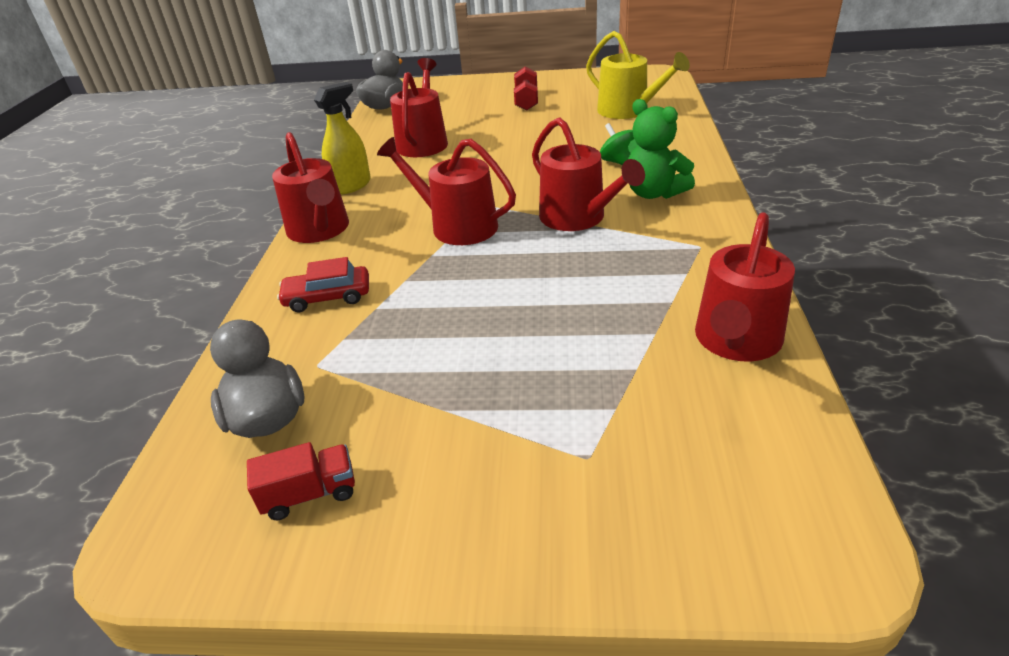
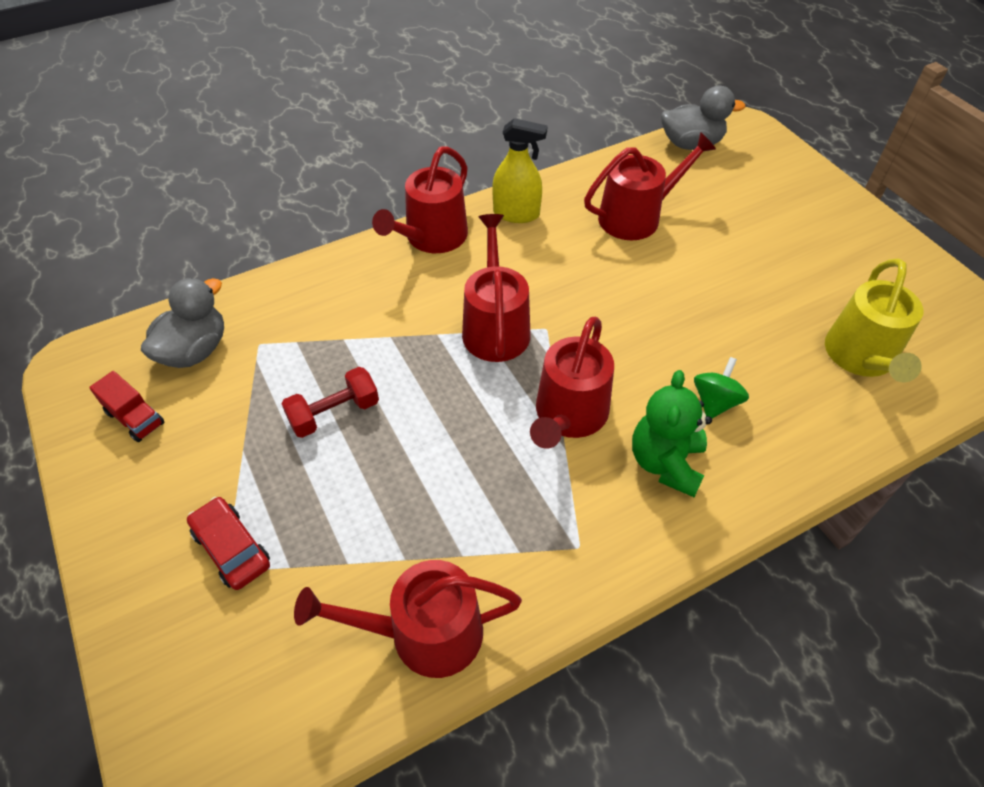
camera: 55 degrees right, 15 degrees up
(327, 297) = (342, 300): red car -> red car (232, 548)
(526, 101) = (804, 249): red dumbbell -> red dumbbell (334, 413)

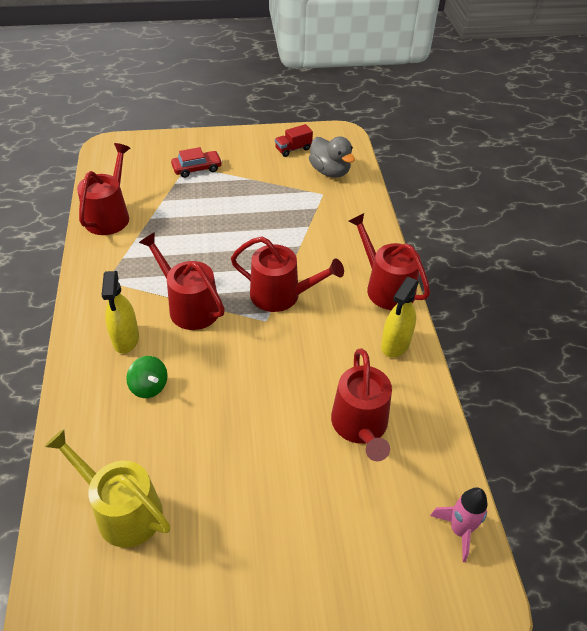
camera: 110 degrees right, 5 degrees down
(334, 413) = (254, 212): red dumbbell -> none
(665, 463) = (126, 339): green teddy bear -> yellow spray bottle
(691, 144) = (459, 530): grey duck -> pink rocket

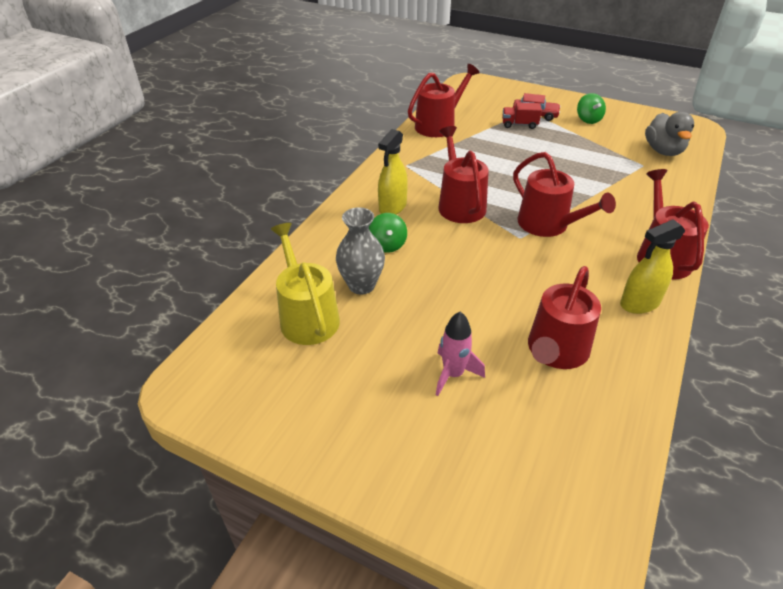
camera: 35 degrees right, 5 degrees down
(153, 446) = (361, 285): none -> grey vase
(249, 157) = (588, 119): none -> green spinning top
(293, 149) = (636, 125): red truck -> red truck (519, 125)
(459, 530) = (602, 485): pink rocket -> pink rocket (453, 374)

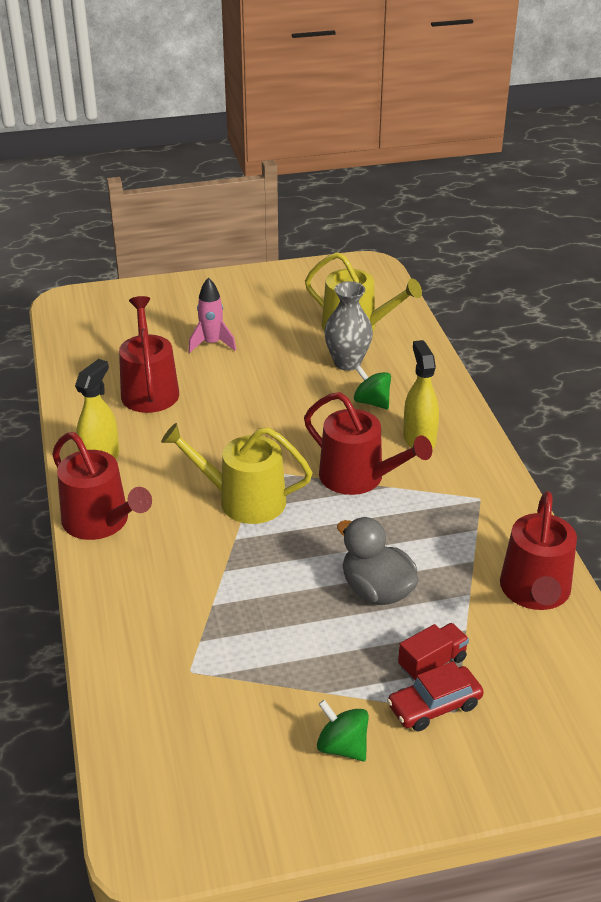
camera: 140 degrees right, 5 degrees down
(548, 225) = (243, 500): red watering can -> yellow watering can
(663, 151) = (176, 726): grey duck -> grey duck (376, 590)

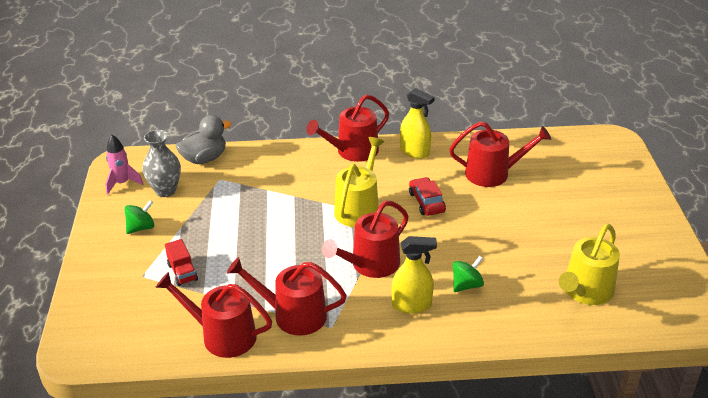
camera: 100 degrees right, 0 degrees up
(212, 344) = (555, 206): pink rocket -> pink rocket (122, 183)
(347, 363) = (526, 278): grey vase -> grey vase (165, 190)
(376, 590) = (253, 257): grey duck -> grey duck (204, 159)
(434, 705) = (150, 267): red car -> red car (426, 202)
(473, 533) = (293, 315): none -> red watering can

